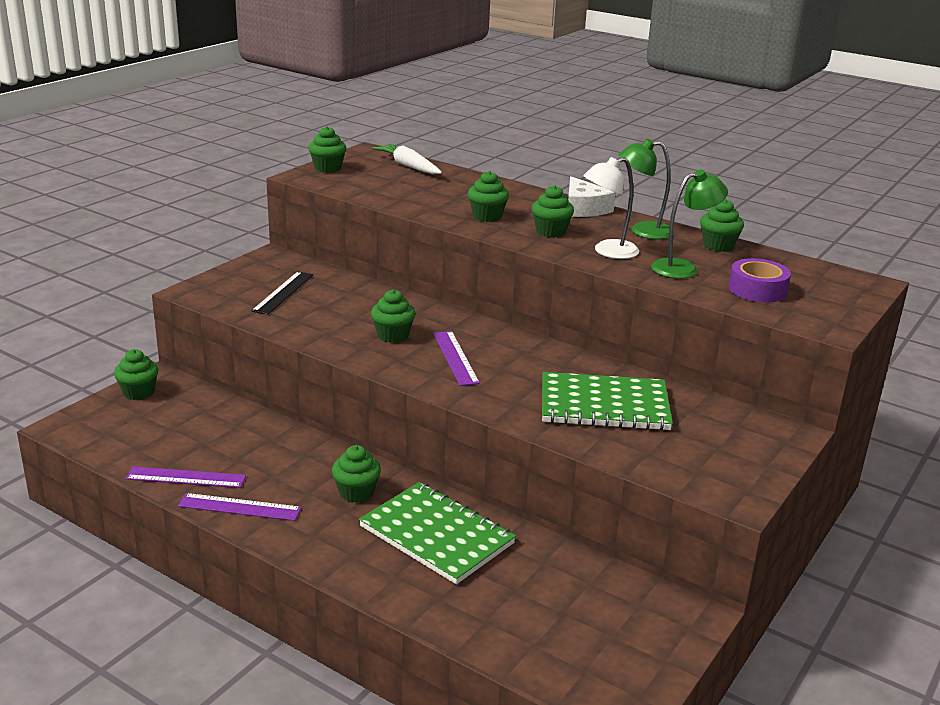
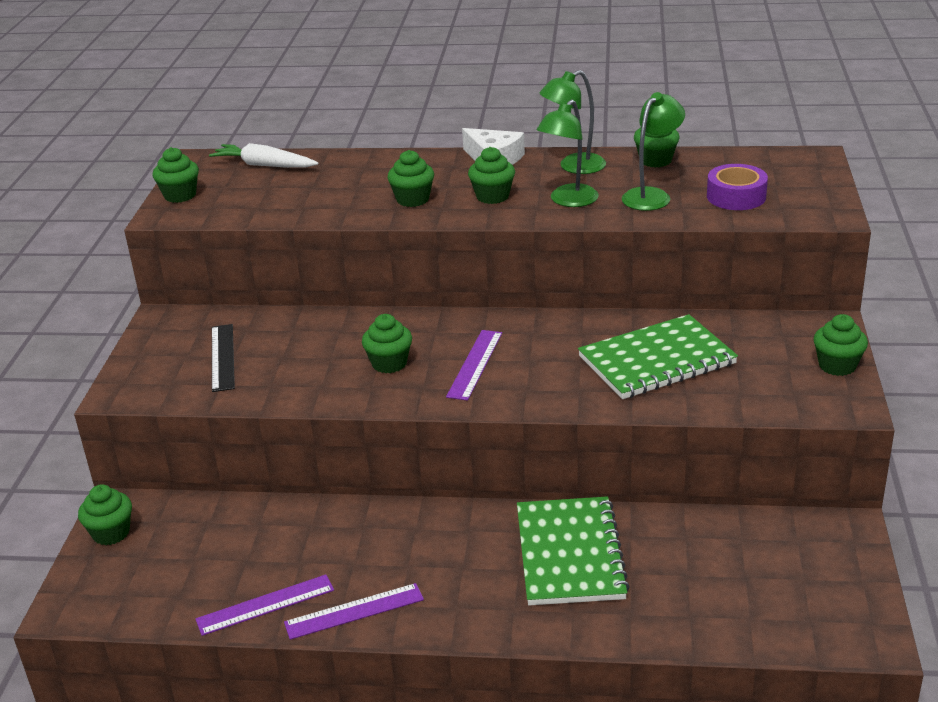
camera: 25 degrees left, 5 degrees up
(356, 492) = (453, 544): green cupcake -> green cupcake (837, 365)
(436, 535) = (569, 553): green notebook -> green notebook turned 75 degrees clockwise
(455, 358) = (474, 364): purple ruler -> purple ruler turned 60 degrees clockwise
(608, 252) = (568, 201): white lamp -> green lamp

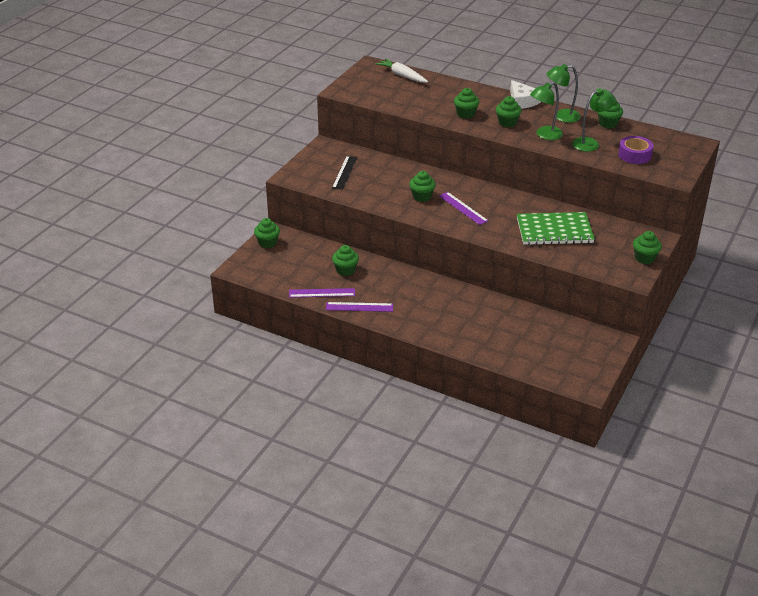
camera: 20 degrees right, 5 degrees up
(180, 195) = (352, 82): green cupcake -> green cupcake (345, 270)
(474, 364) = (463, 208): purple ruler -> purple ruler turned 75 degrees counterclockwise
(569, 553) = (471, 312): green notebook -> none

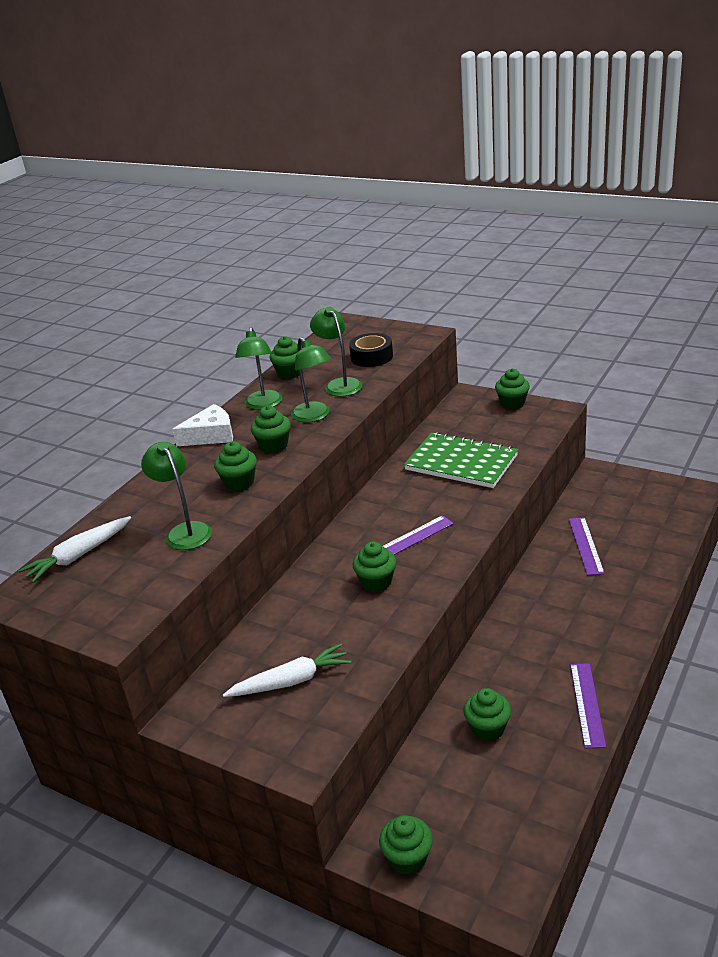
camera: 85 degrees left, 5 degrees down
(322, 293) = (558, 757): purple ruler -> purple ruler (585, 545)
(344, 172) = (291, 681): black ruler -> white carrot
(419, 102) = (185, 531): none -> green lamp
(554, 230) = (461, 463): green notebook -> green notebook turned 60 degrees counterclockwise
(634, 155) = (371, 357): purple tape -> black tape

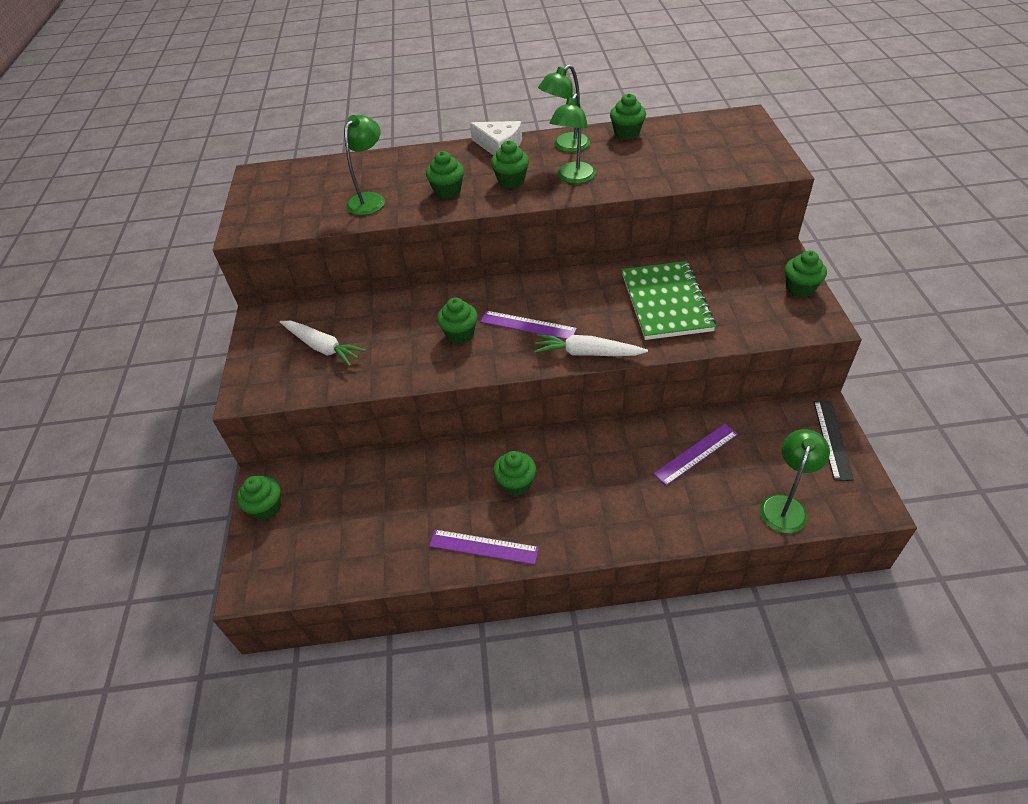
camera: 55 degrees right, 15 degrees up
(79, 556) = (313, 173): white carrot -> white carrot (587, 353)
(339, 384) = (636, 165): green lamp -> green lamp (785, 506)
(371, 357) = (701, 159): black tape -> none
(487, 729) = (414, 493): green cupcake -> green cupcake (516, 484)
(587, 704) = (483, 547): purple ruler -> purple ruler turned 45 degrees clockwise
(625, 480) = (832, 439): none -> black ruler

